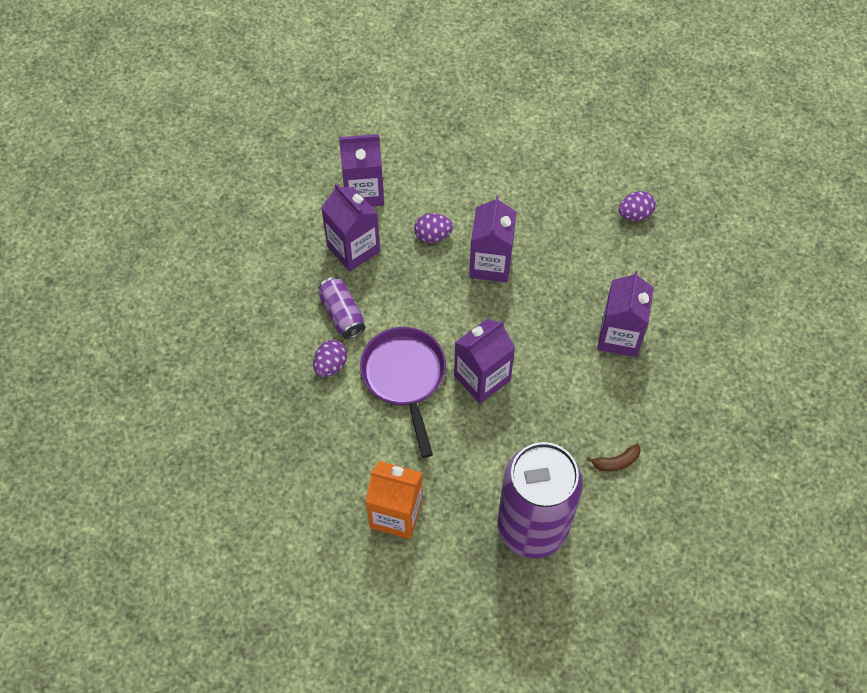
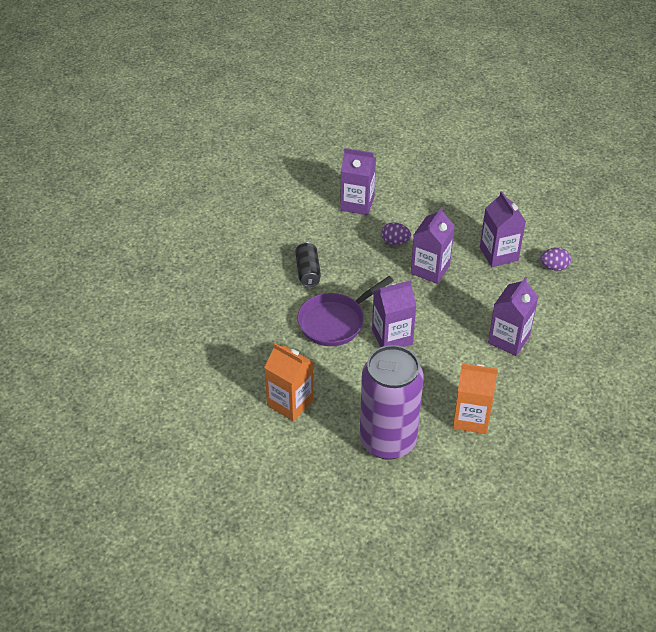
camera: 20 degrees right, 15 degrees down
(331, 365) = (285, 300): purple egg -> none
(342, 314) = (308, 271): purple can -> black can
(353, 249) = (334, 235): purple carton -> purple carton (498, 254)
(405, 378) = (335, 321): purple pan -> purple pan turned 135 degrees counterclockwise
(616, 462) = (471, 418): brown banana -> orange carton

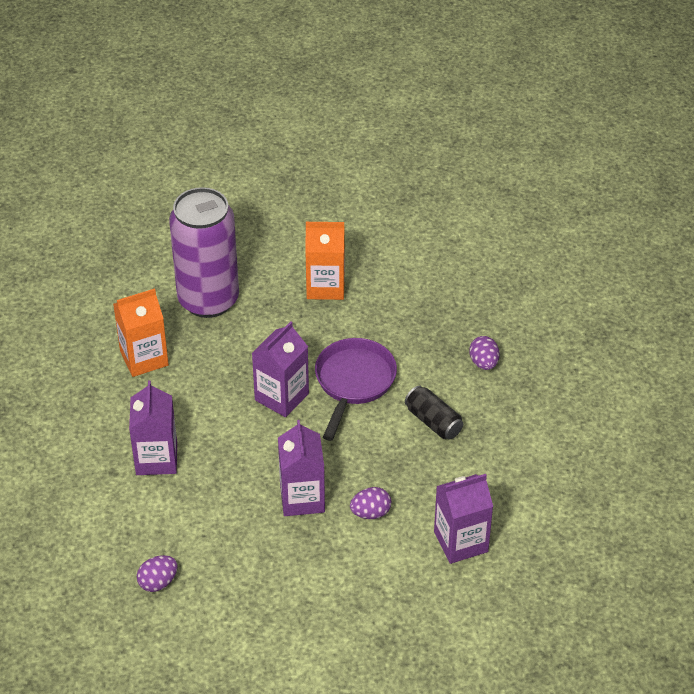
camera: 145 degrees right, 0 degrees up
(238, 290) = (483, 363): none -> purple egg
(498, 254) = (236, 564): purple carton -> none

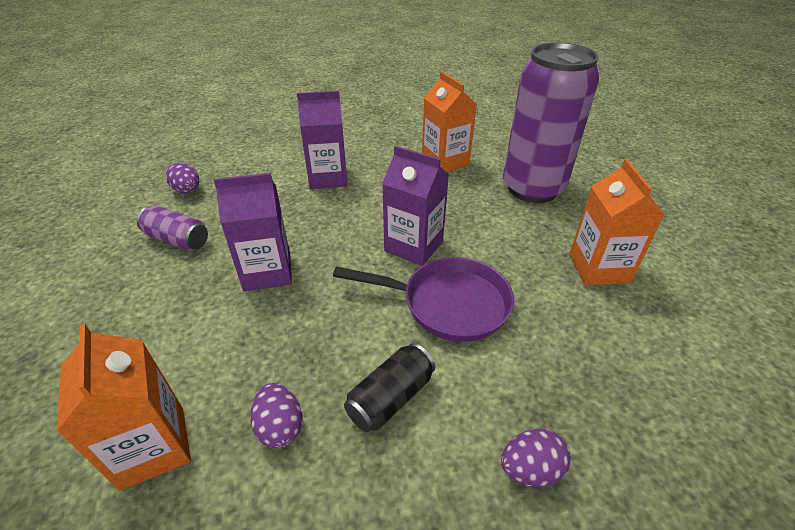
camera: 85 degrees right, 5 degrees down
(246, 573) = (177, 240): none -> purple can
(370, 513) = (233, 334): purple egg -> purple egg (280, 427)
(461, 542) = (153, 447): purple carton -> orange carton

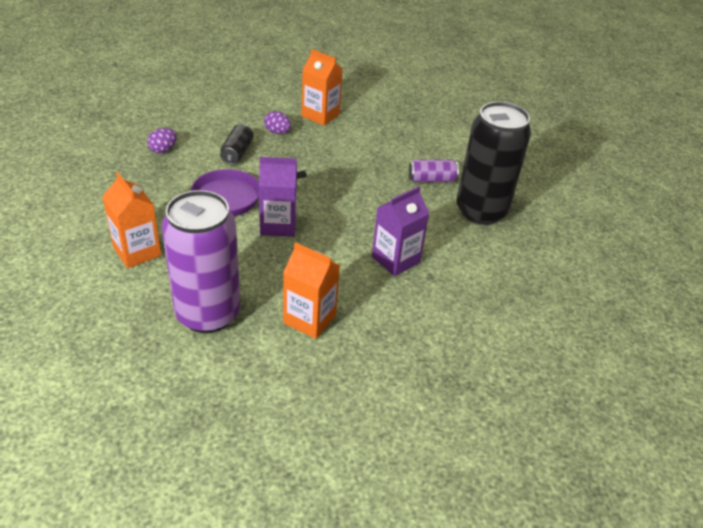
camera: 145 degrees right, 0 degrees up
(187, 191) = (481, 211): purple egg -> black can
(267, 272) = (354, 181): purple carton -> none

